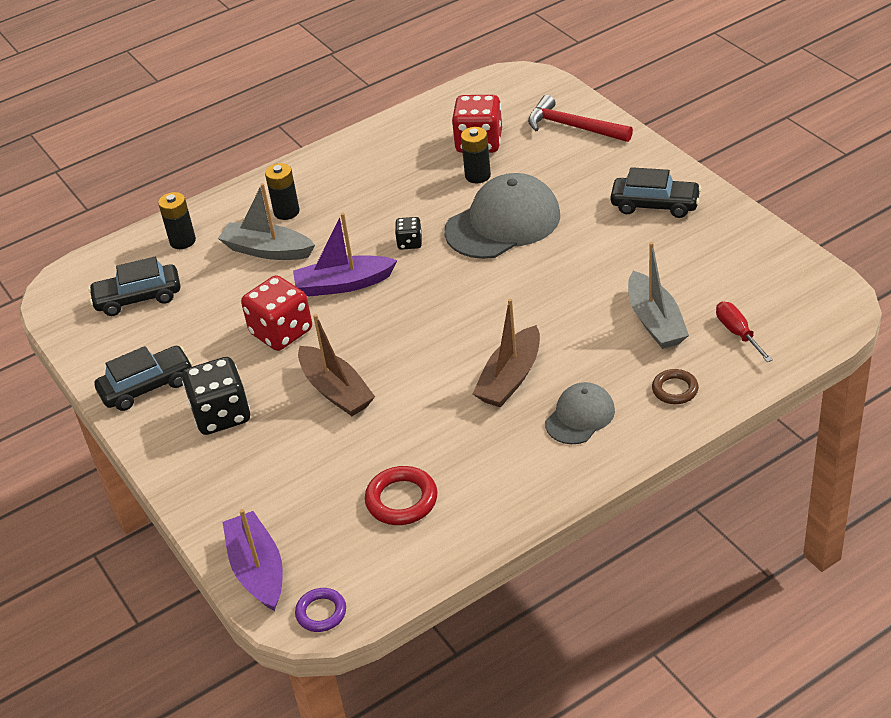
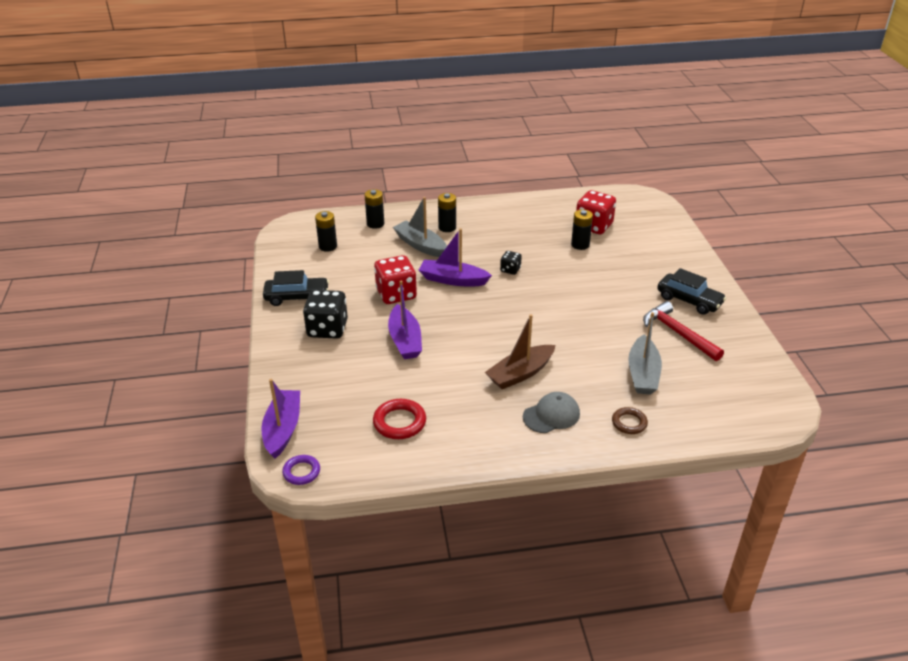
camera: 20 degrees right, 5 degrees down
(138, 298) = (328, 246): black car -> black battery
(336, 391) = (405, 340): brown boat -> purple boat
(503, 223) = (578, 278): grey cap -> none
(573, 127) = (662, 236): red hammer -> red hammer (678, 333)
(737, 333) = (698, 402): red screwdriver -> none

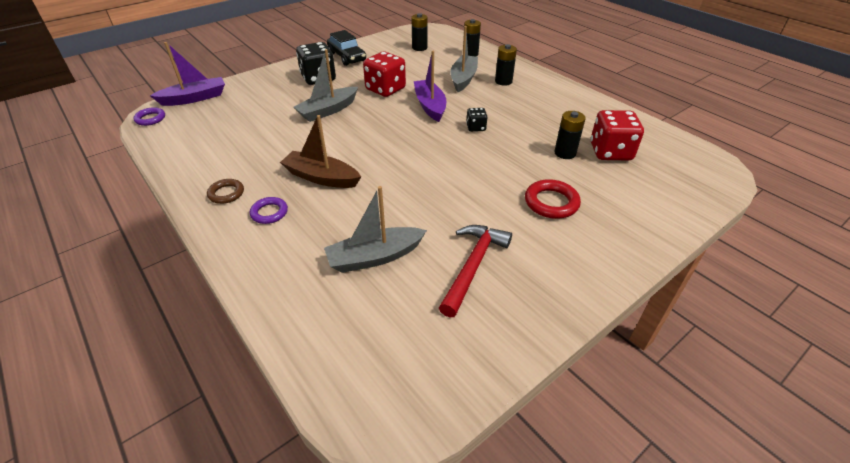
camera: 60 degrees right, 5 degrees up
(399, 422) = (222, 139): red ring -> red ring (551, 202)
(405, 340) = (328, 110): purple boat -> grey boat
(551, 415) = (269, 213): grey cap -> purple ring
(629, 423) = (282, 269): brown ring -> brown ring (226, 193)
(689, 300) = (549, 259): black car -> none

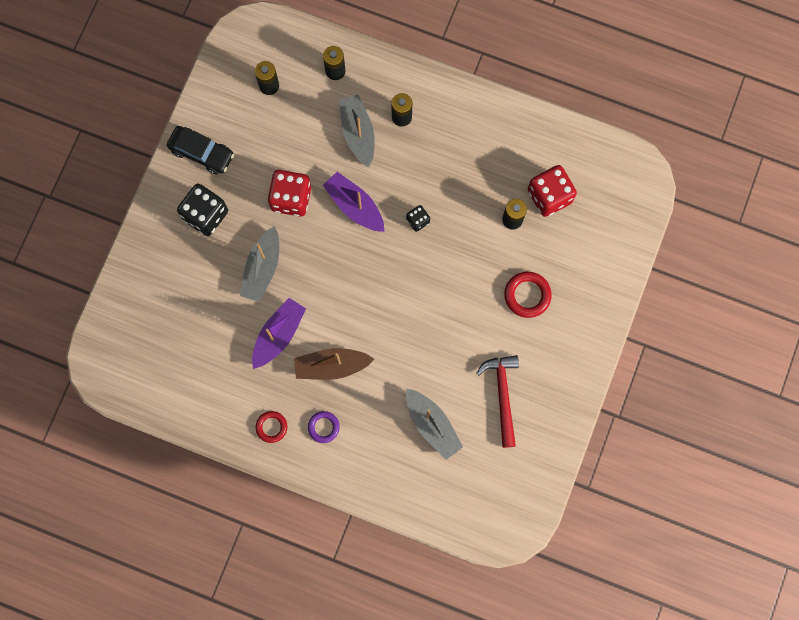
camera: 30 degrees left, 35 degrees up
(150, 119) = (103, 376): purple ring -> none
(194, 98) = (111, 321): purple boat -> purple boat (278, 335)
(226, 193) = (271, 427): brown ring -> red ring
(375, 257) = (432, 425): grey boat -> grey boat turned 75 degrees counterclockwise

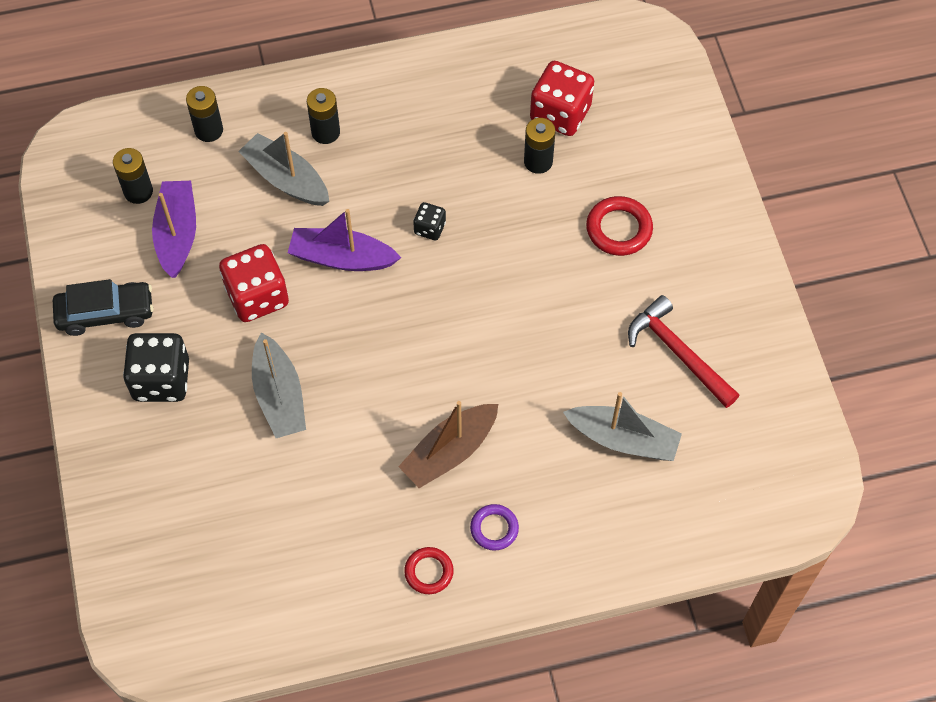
camera: 35 degrees left, 15 degrees down
(278, 335) = (356, 458): purple boat -> purple boat (177, 234)

